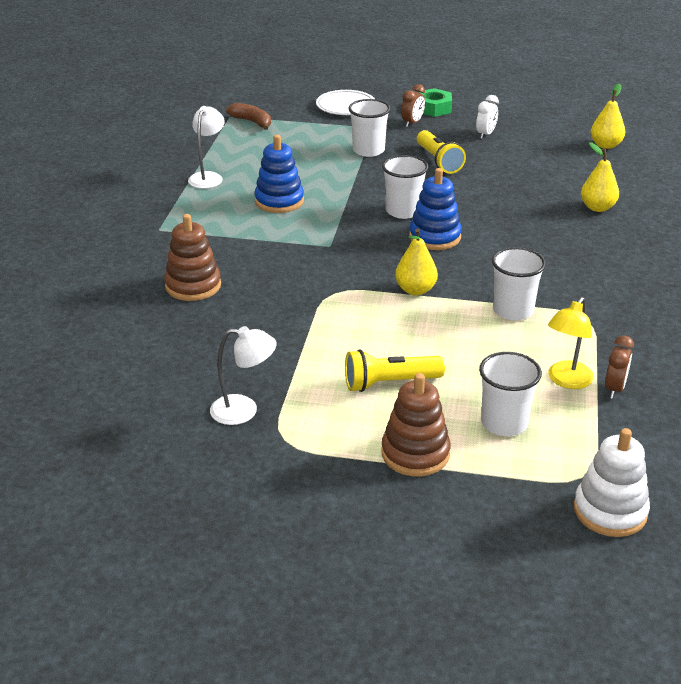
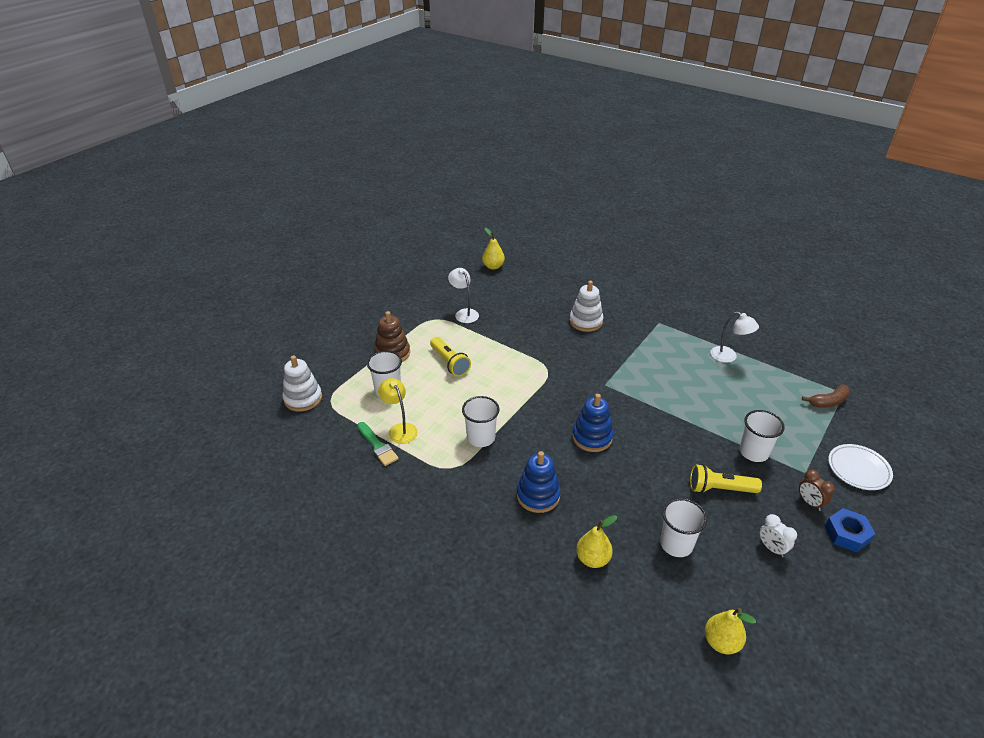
camera: 115 degrees right, 5 degrees up
(193, 286) = (586, 321): brown stacking toy -> white stacking toy
(244, 410) = (464, 313): white lamp -> white lamp turned 120 degrees clockwise
(279, 201) = (678, 379): blue stacking toy -> blue stacking toy (538, 495)
(389, 383) = (449, 363): yellow flashlight -> yellow flashlight turned 135 degrees clockwise
(403, 211) = (638, 435): white cup -> white cup (676, 544)
(415, 290) = (530, 403): yellow pear -> yellow pear (493, 266)
(433, 108) = (847, 534): green nut -> blue nut
(614, 389) = (377, 446): brown clock -> green brush

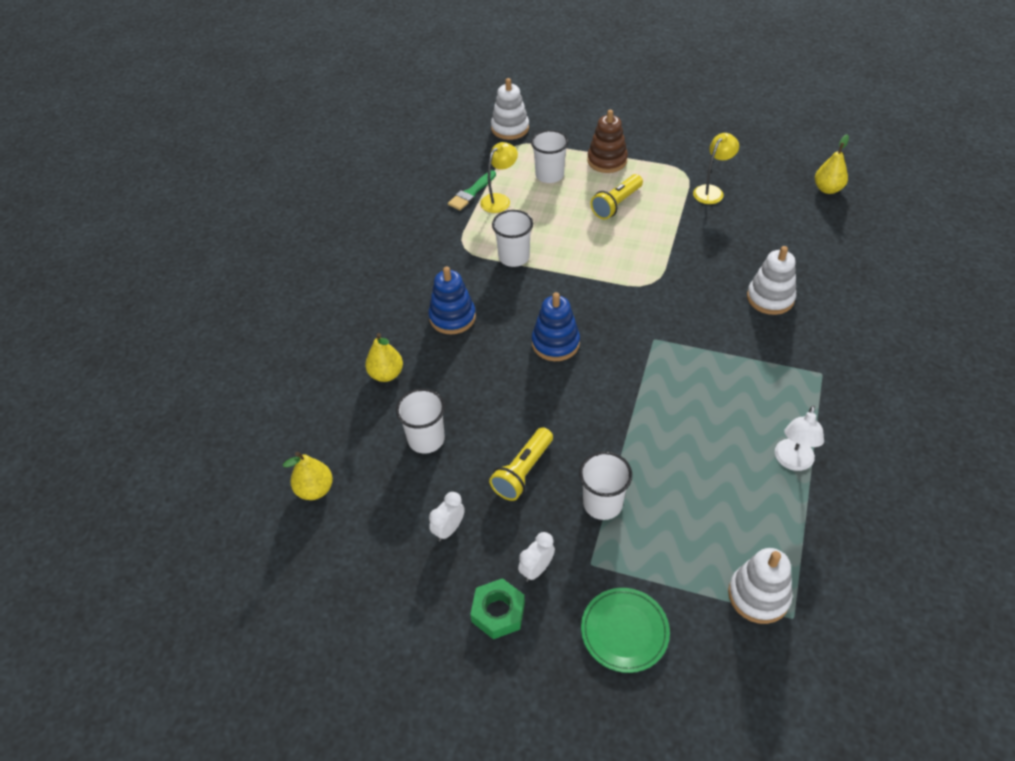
camera: 75 degrees right, 10 degrees up
(464, 313) = (711, 191): white lamp -> yellow lamp
(719, 489) = (523, 472): yellow flashlight -> yellow flashlight turned 135 degrees counterclockwise
(809, 503) = (536, 569): brown clock -> white clock
(828, 402) = (758, 595): brown banana -> white stacking toy
(847, 534) = (498, 612): blue nut -> green nut
(858, 469) = (624, 631): white plate -> green plate

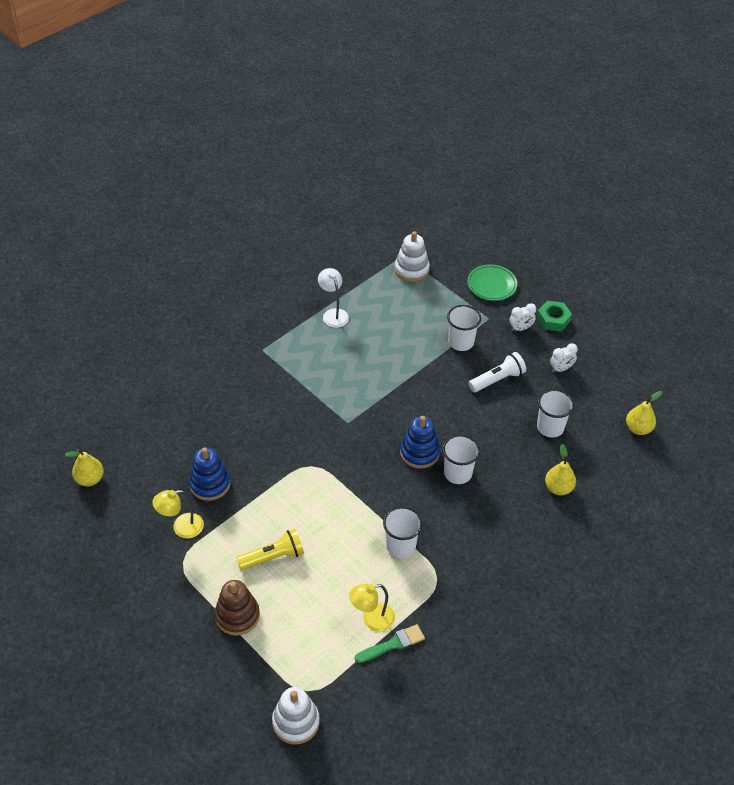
camera: 155 degrees left, 0 degrees up
(452, 317) = (484, 512): blue stacking toy -> blue stacking toy (210, 484)
(523, 472) = (497, 379): yellow flashlight -> white flashlight
(549, 175) = (304, 626): white cup -> white cup (458, 473)
(770, 298) = (239, 412): white stacking toy -> none
(792, 462) = (333, 314): white lamp -> white lamp turned 75 degrees counterclockwise

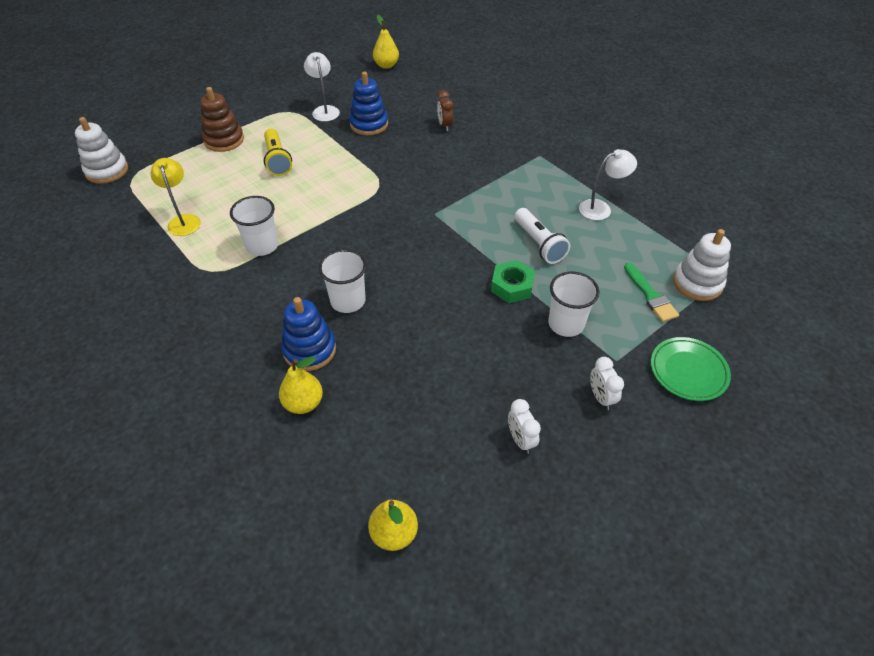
camera: 95 degrees right, 0 degrees up
(181, 528) = (324, 110): yellow lamp -> white lamp
(213, 420) = (444, 125): none -> brown clock
(393, 644) = (151, 233): green brush -> green brush (650, 295)
(419, 452) = (384, 269): blue stacking toy -> blue stacking toy (309, 350)
(497, 379) = (498, 357): white flashlight -> white flashlight (539, 244)
(550, 427) = (408, 409): white cup -> none
(553, 319) = (626, 445): green nut -> green nut (512, 286)

